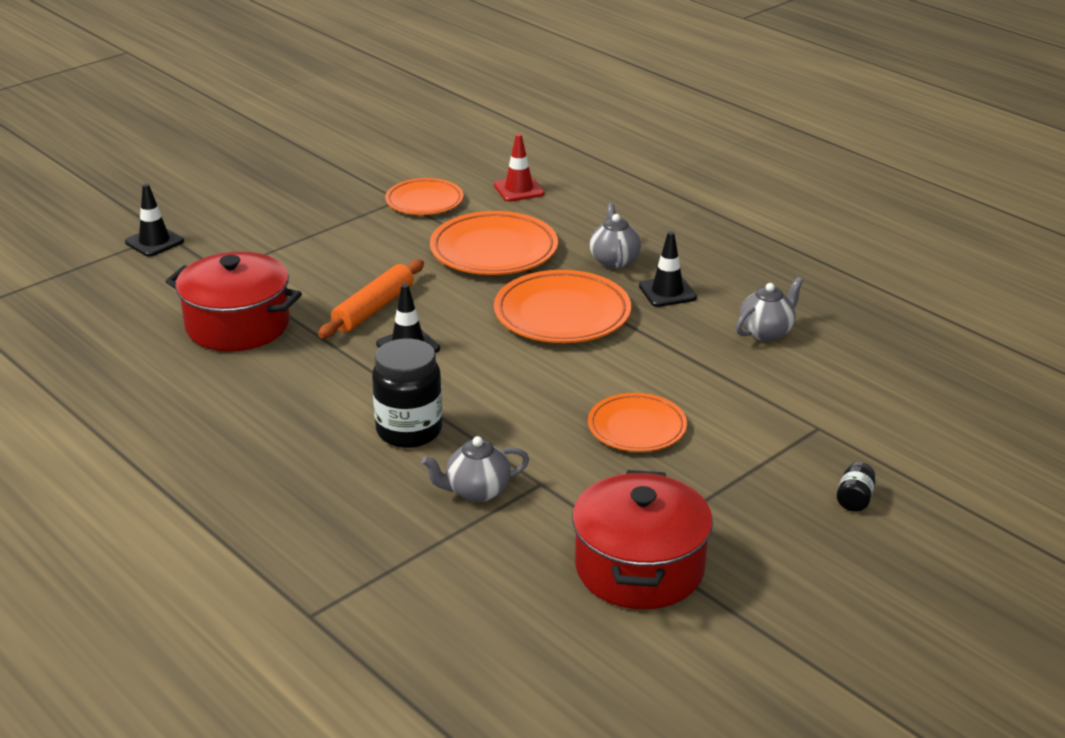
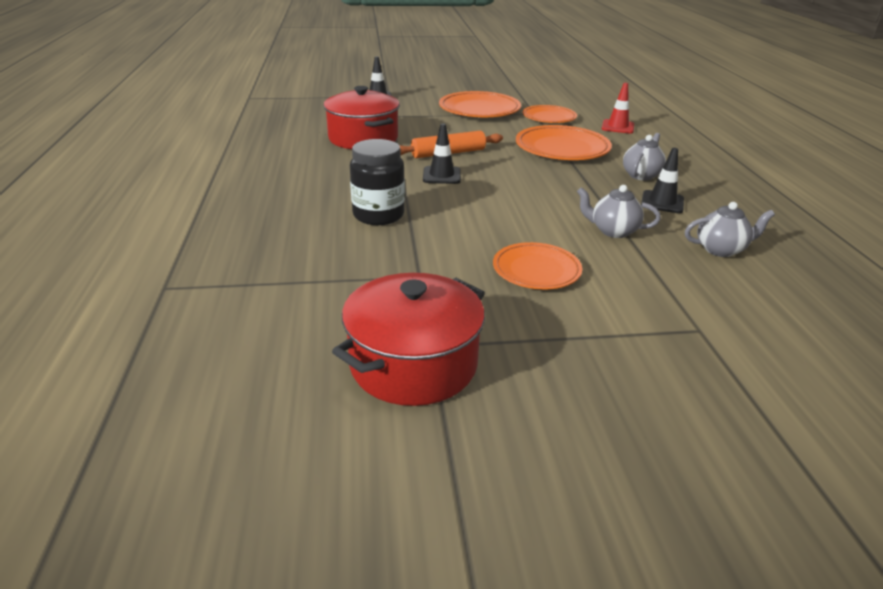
camera: 35 degrees right, 0 degrees up
(476, 491) = (370, 263): grey teapot -> grey teapot (613, 231)
(562, 314) = (566, 191): orange plate -> orange plate (479, 110)
(854, 499) = (677, 401): black jar -> none

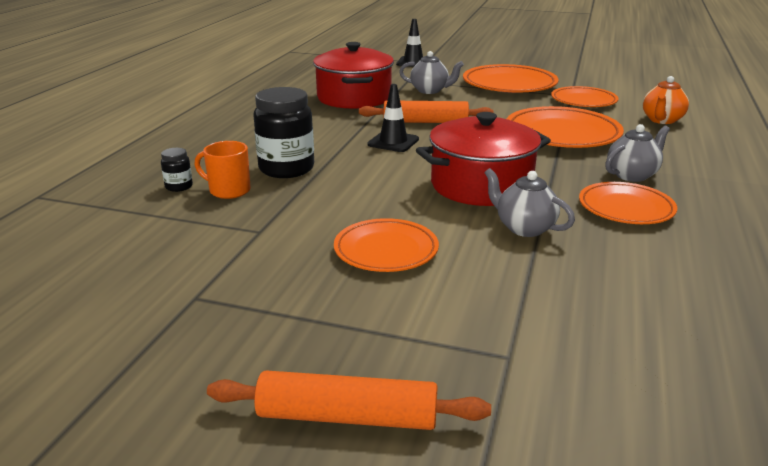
camera: 25 degrees right, 5 degrees down
(299, 250) = (179, 186): none -> black jar
(350, 245) = (228, 190): none -> orange mug
(413, 364) = (158, 310): red pot -> red pot (481, 185)
(617, 127) = (662, 120): red traffic cone -> orange teapot
(646, 404) = (347, 417): none -> orange rolling pin
(662, 202) = (626, 208): black traffic cone -> orange plate
(721, 250) = (645, 274): grey teapot -> grey teapot (430, 90)

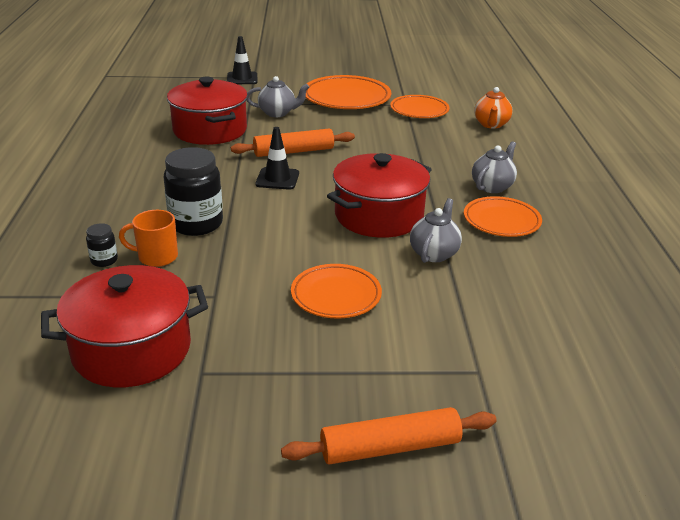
camera: 20 degrees left, 5 degrees up
(145, 264) = (132, 349): none -> red pot
(524, 228) = (434, 253): grey teapot -> grey teapot turned 90 degrees clockwise
(562, 134) = (418, 150): orange plate -> none

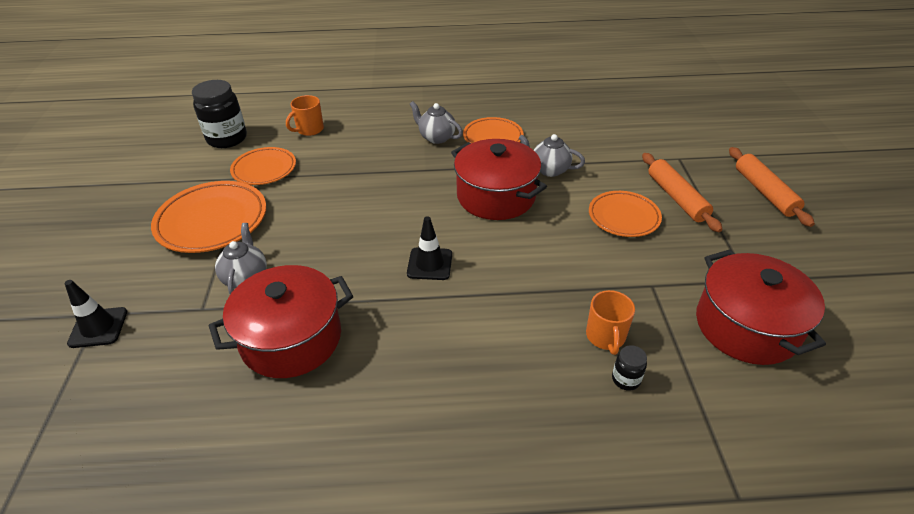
camera: 90 degrees left, 10 degrees up
(196, 224) = (535, 316): black jar -> black jar (227, 139)
(294, 152) = (362, 256): orange rolling pin -> orange rolling pin (677, 198)
(491, 124) = (309, 129): orange teapot -> orange mug

